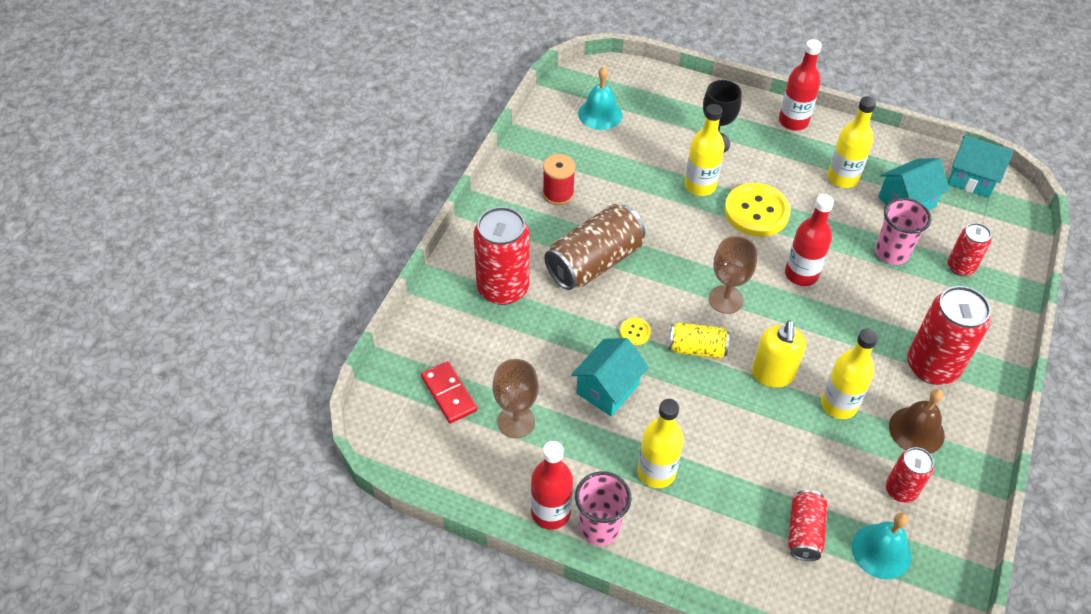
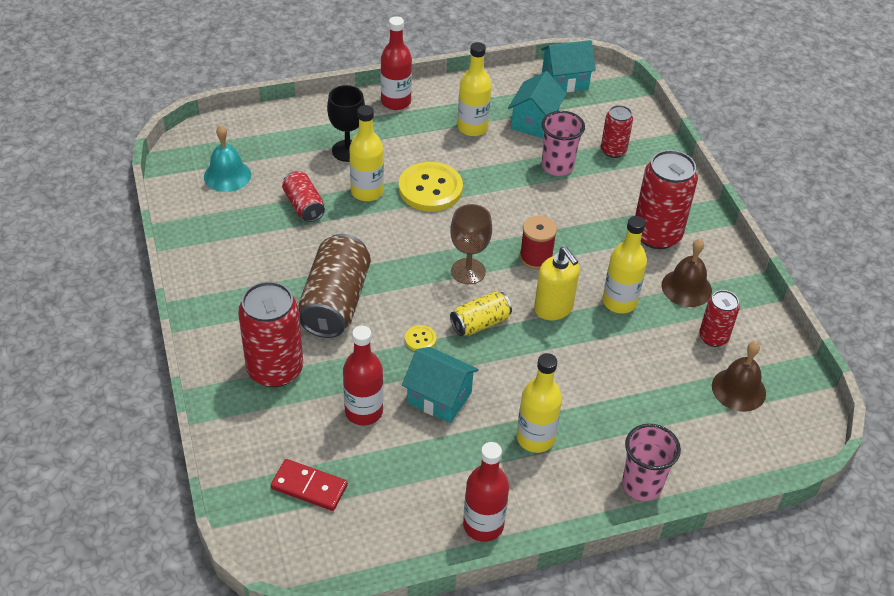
camera: 40 degrees left, 5 degrees down
(516, 421) = (388, 472): brown goblet -> none
(558, 194) = (251, 262): red spool -> red spool (536, 258)
(599, 527) = (531, 510): pink cup -> pink cup (642, 485)
(607, 388) = (439, 398): turquoise house -> turquoise house turned 60 degrees counterclockwise
(801, 274) = (507, 219): red bottle -> red bottle (364, 411)
(804, 532) = (678, 411): red can -> red can (304, 206)
(881, 551) = (738, 389): turquoise bell -> brown bell

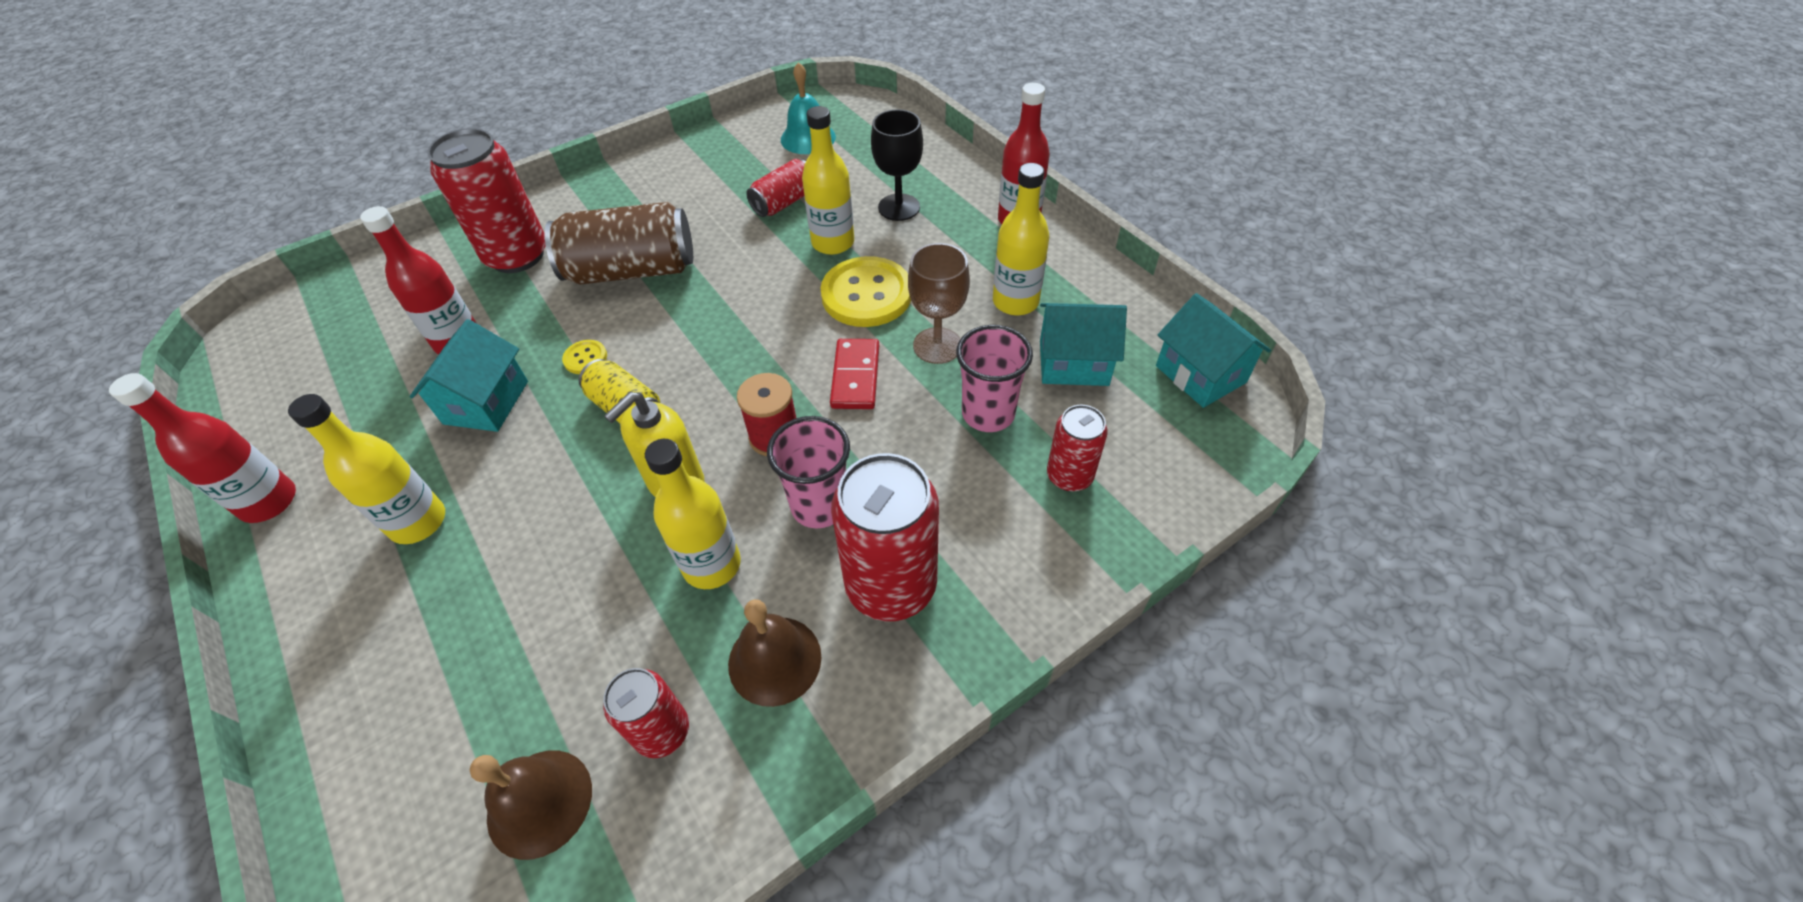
camera: 75 degrees right, 5 degrees up
(309, 487) = (344, 330): red domino -> red domino (856, 376)
(468, 271) = (722, 371): brown goblet -> brown goblet (937, 345)
(642, 485) = (324, 682): pink cup -> pink cup (819, 506)

